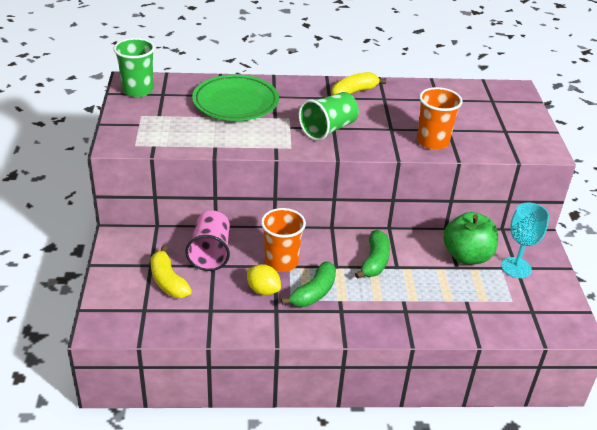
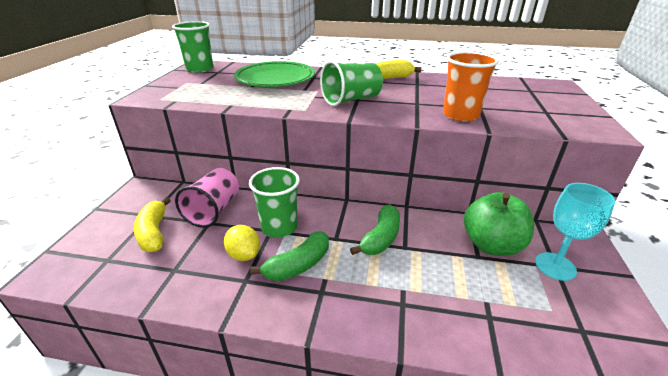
camera: 15 degrees right, 5 degrees down
(281, 262) = (279, 227): orange cup -> green cup

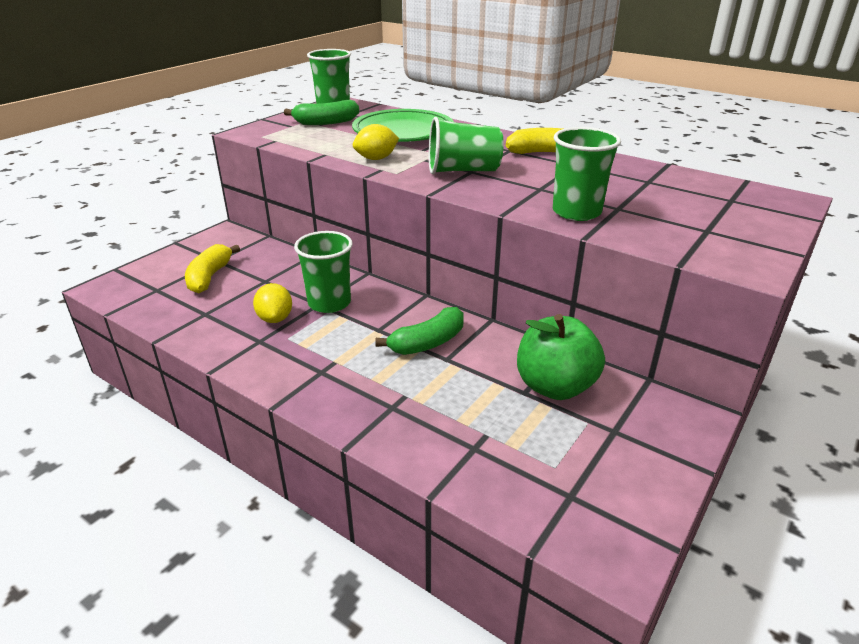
camera: 25 degrees right, 0 degrees up
(214, 210) = (278, 271): pink cup -> none
(277, 102) = (376, 159): none -> yellow lemon
(298, 265) = (319, 342): green banana -> green banana (326, 122)
(460, 115) = (576, 212): orange cup -> green cup
(555, 266) = (613, 430): turquoise goblet -> none

